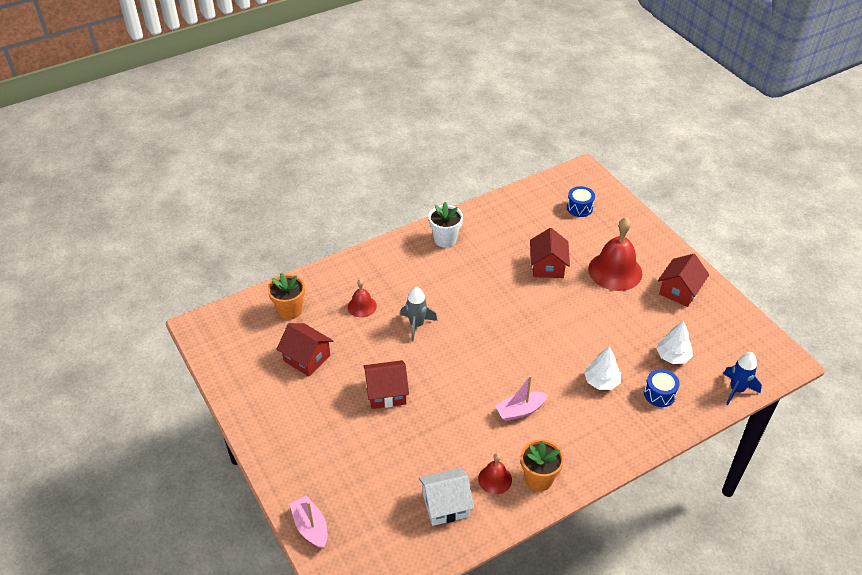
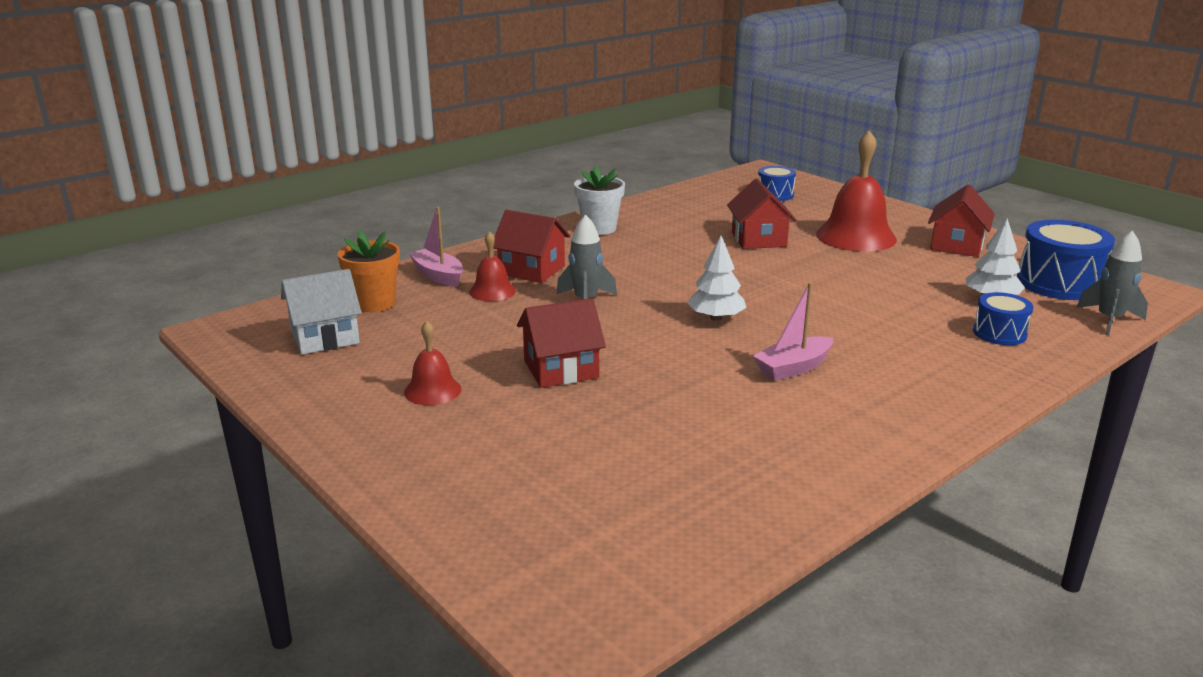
camera: 10 degrees left, 20 degrees down
(307, 358) = (413, 346): red house -> red house (532, 270)
(310, 527) = (464, 543): pink boat -> pink boat (438, 275)
(445, 505) = (718, 486): white house -> white house (325, 337)
(495, 479) = (792, 445): red bell -> red bell (432, 390)
(538, 479) = (868, 437): orange flower pot -> none
(601, 381) = (903, 329): white tree -> white tree (716, 318)
(726, 345) = (1059, 283): none -> blue drum
(736, 390) = (1109, 320): blue rocket -> grey rocket

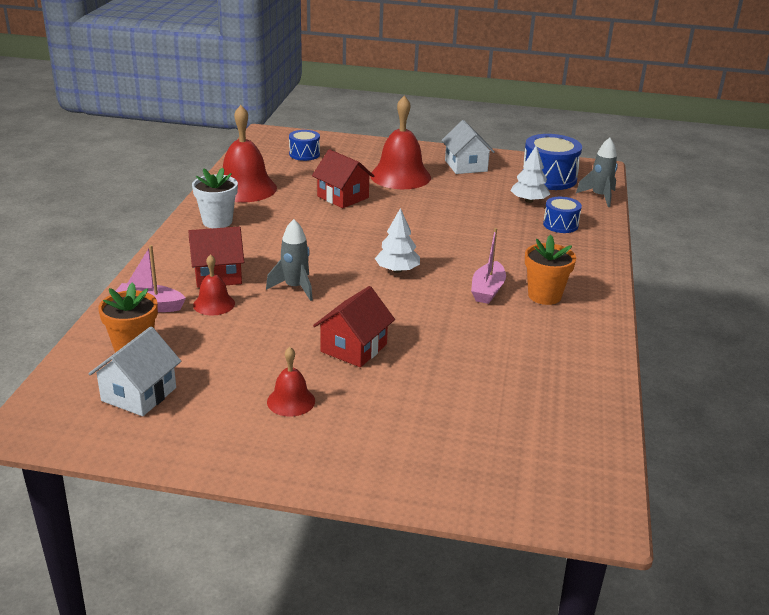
camera: 40 degrees left, 5 degrees up
(668, 209) = (245, 188): none -> red bell
(859, 396) = (544, 296): none -> orange flower pot
(956, 245) = (466, 166): red house -> white house

